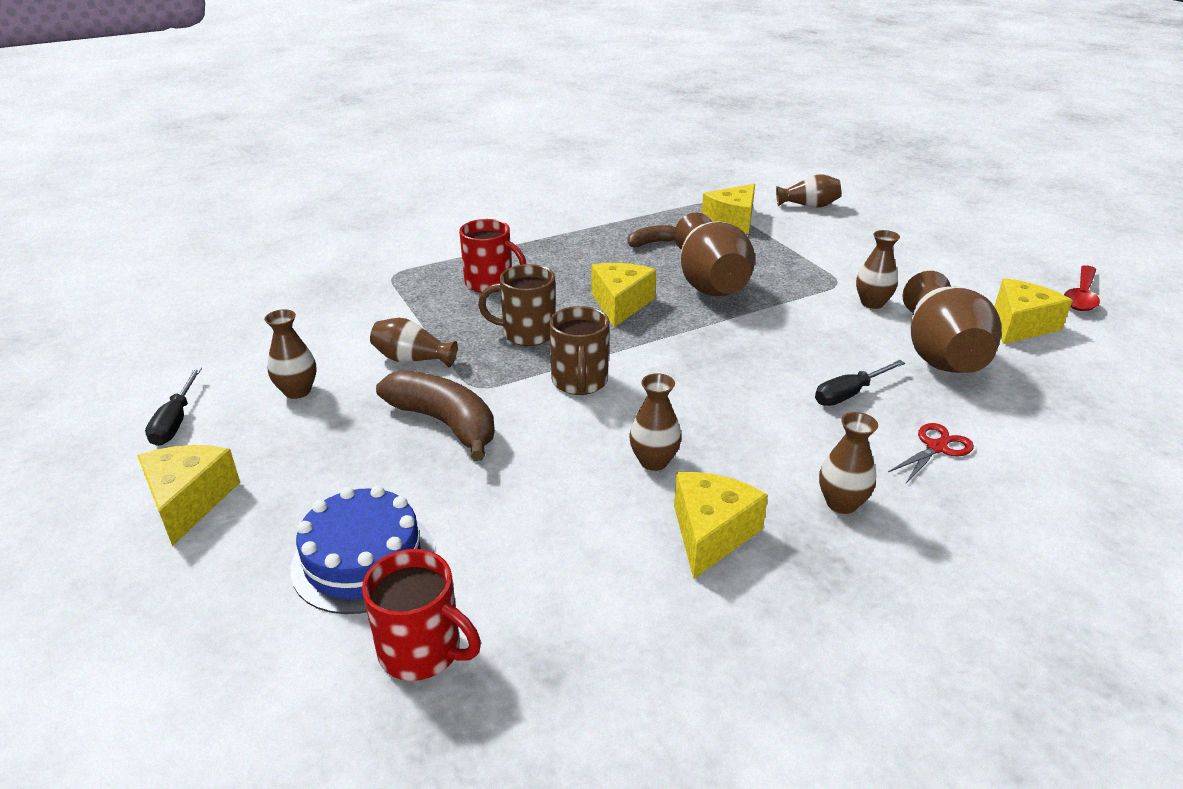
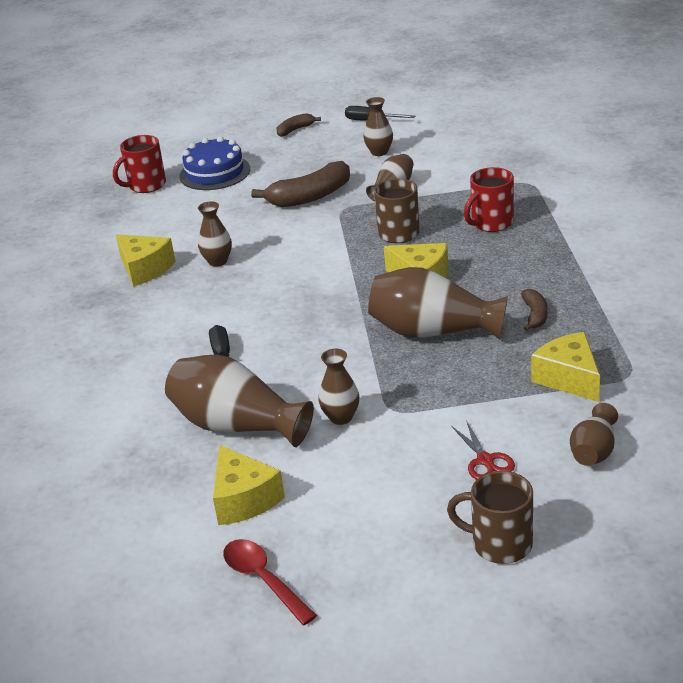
camera: 115 degrees right, 0 degrees up
(189, 501) = (295, 130): yellow cheese -> brown banana
(580, 382) = (320, 246): brown mug -> brown mug (499, 544)
(841, 503) = (126, 319): brown vase -> none
(936, 447) = (138, 375): red scissors -> red scissors (485, 460)

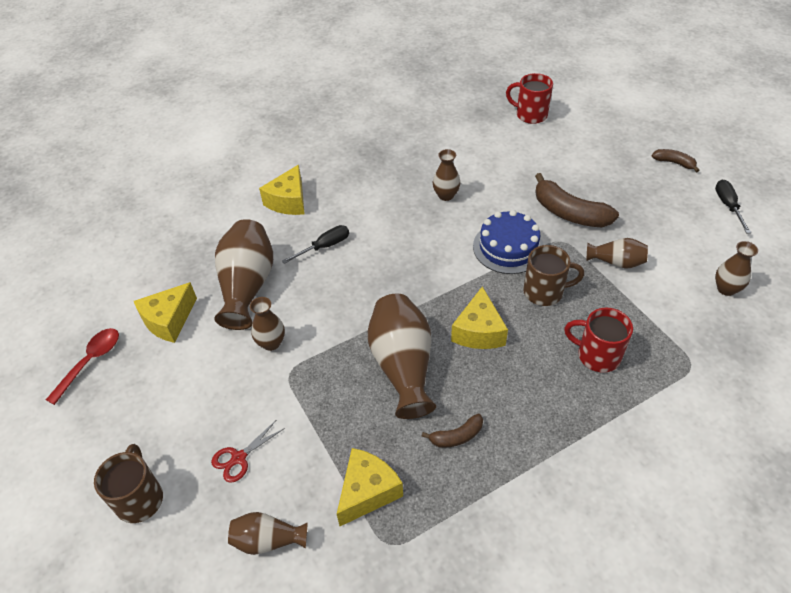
camera: 65 degrees right, 15 degrees up
(145, 269) = (418, 161): yellow cheese -> yellow cheese (288, 201)
(215, 172) = (572, 143): blue cake -> blue cake (508, 247)
(379, 152) = (674, 231): brown vase -> brown vase (726, 289)

